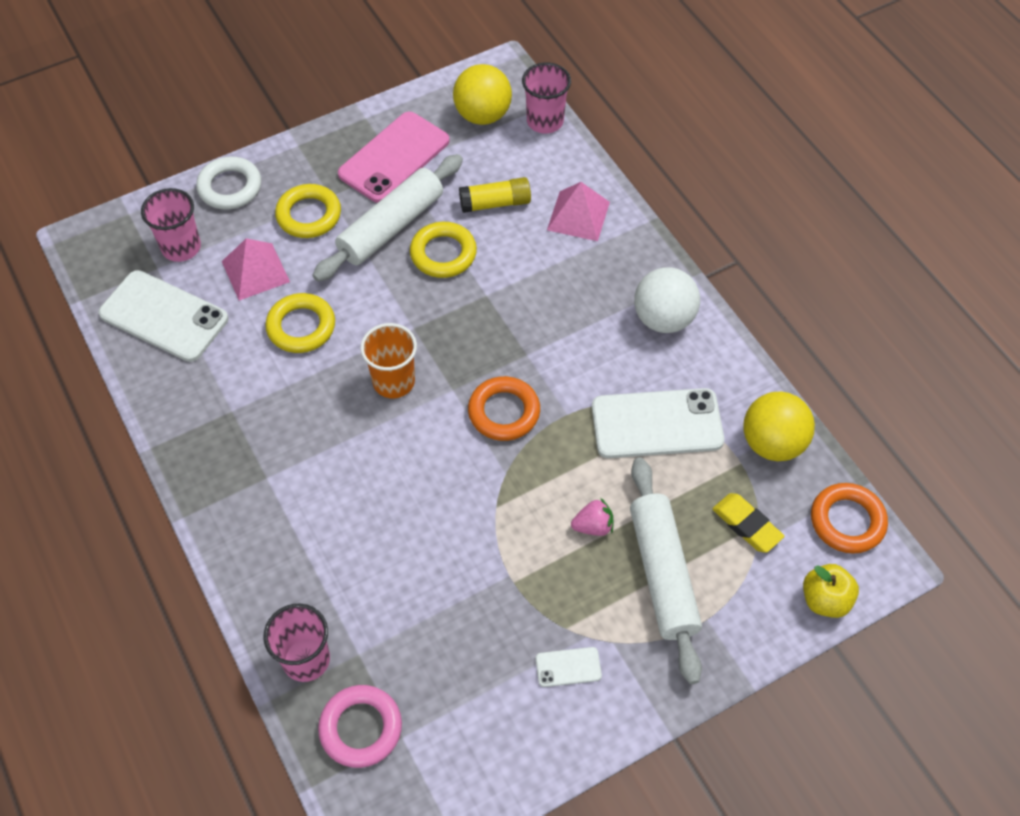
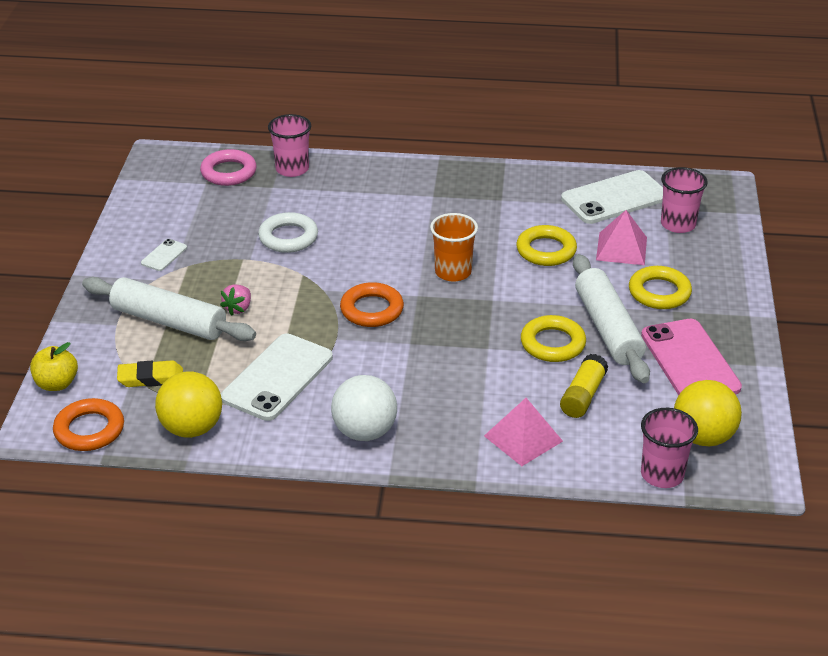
camera: 125 degrees right, 20 degrees down
(230, 187) = (726, 265): white ring -> white ring (288, 237)

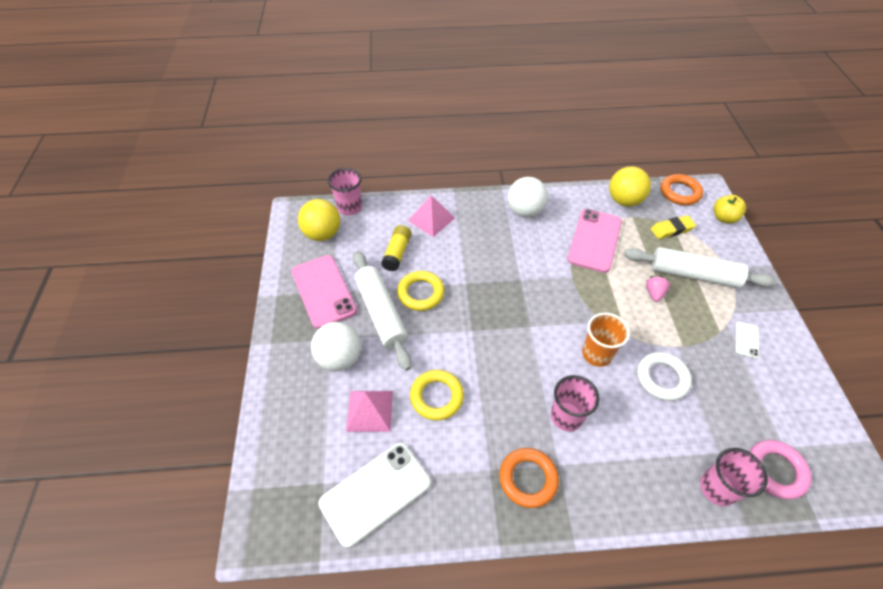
camera: 170 degrees right, 15 degrees up
(277, 377) = (594, 240): white phone -> pink phone
(372, 310) = (558, 306): orange ring -> orange ring (528, 479)
(453, 272) = (510, 356): orange cup -> orange cup (597, 354)
(659, 292) = (340, 358): yellow ring -> white ball
(678, 224) = (314, 457): pink cup -> pink cup (566, 416)

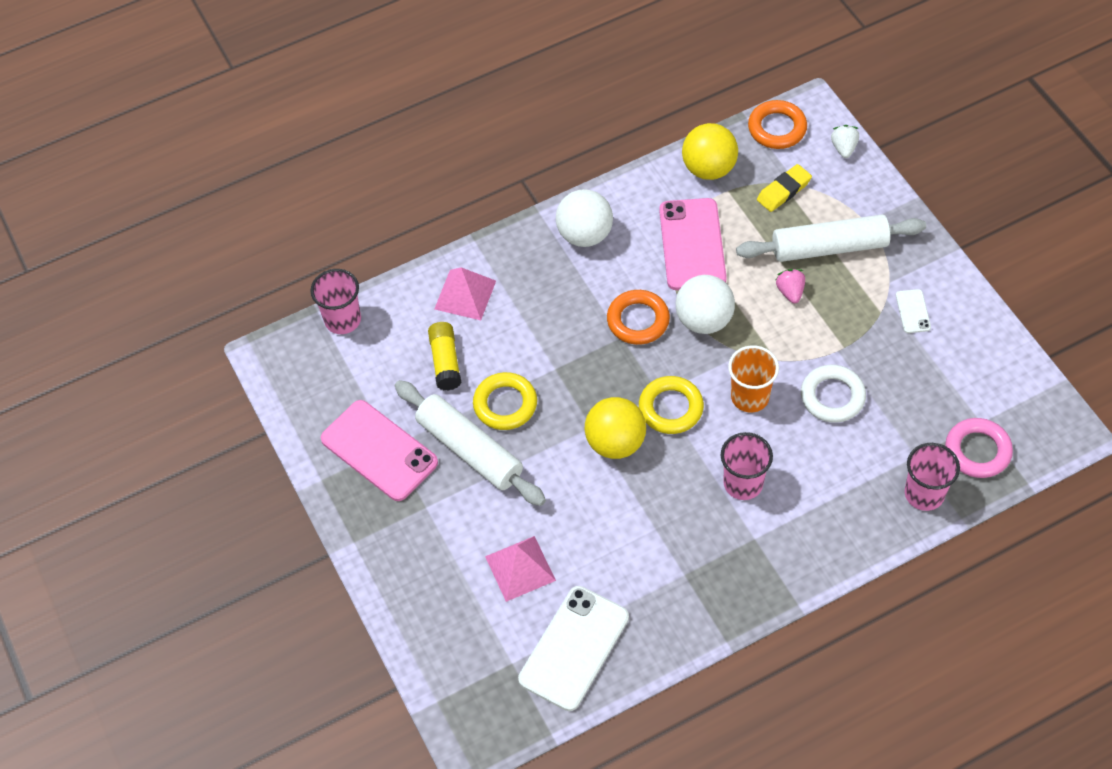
camera: 20 degrees left, 5 degrees up
(322, 234) = (329, 373): yellow ball -> yellow ball (615, 442)
(340, 358) = (450, 524): white ball -> white ball (704, 320)
(436, 397) = (589, 521): yellow ring -> yellow ring (671, 408)
(528, 479) = (728, 566): orange ring -> orange ring (638, 320)
(724, 218) = (843, 148): yellow apple -> white strawberry

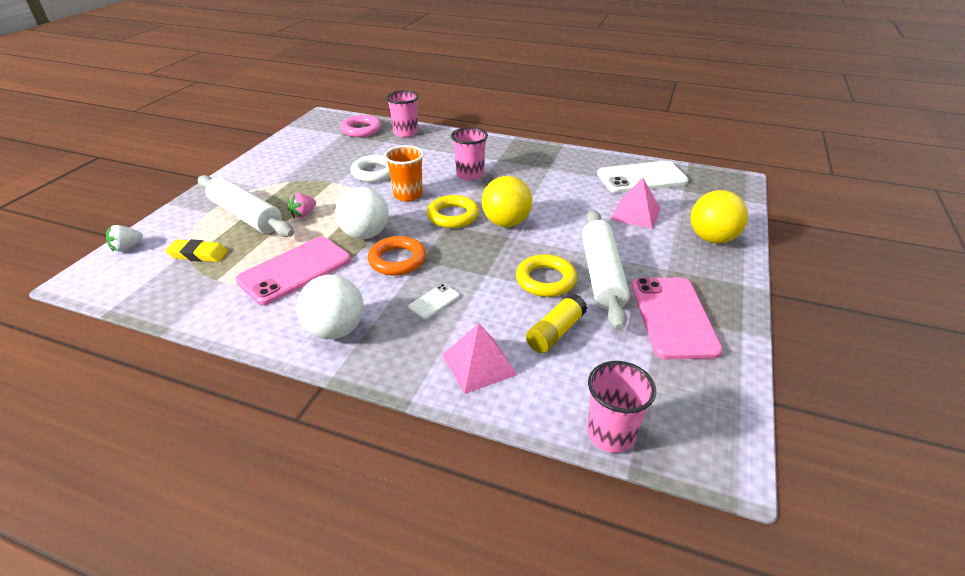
camera: 135 degrees left, 20 degrees down
(709, 168) = (195, 300): yellow ball -> yellow ball (712, 238)
(777, 128) = (117, 287): orange ring -> none
(913, 311) = (279, 172): white phone -> white phone (434, 301)

